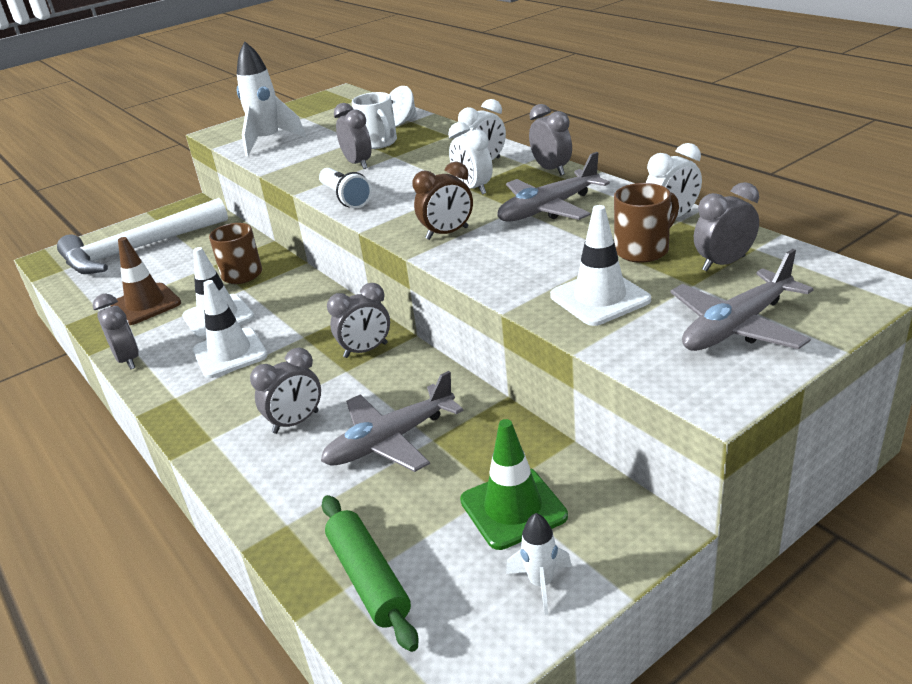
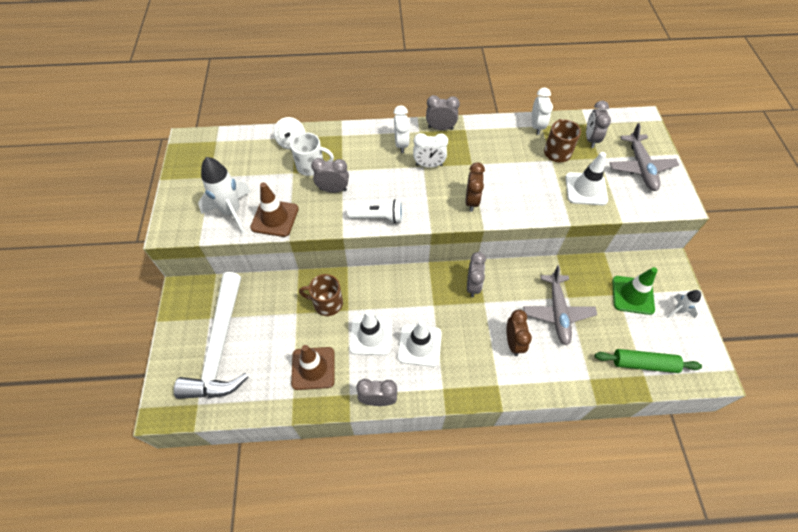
camera: 60 degrees left, 25 degrees up
(282, 159) = (275, 218): none -> brown traffic cone
(296, 422) = (513, 342): grey clock -> brown clock
(549, 209) = (484, 154): grey plane -> none

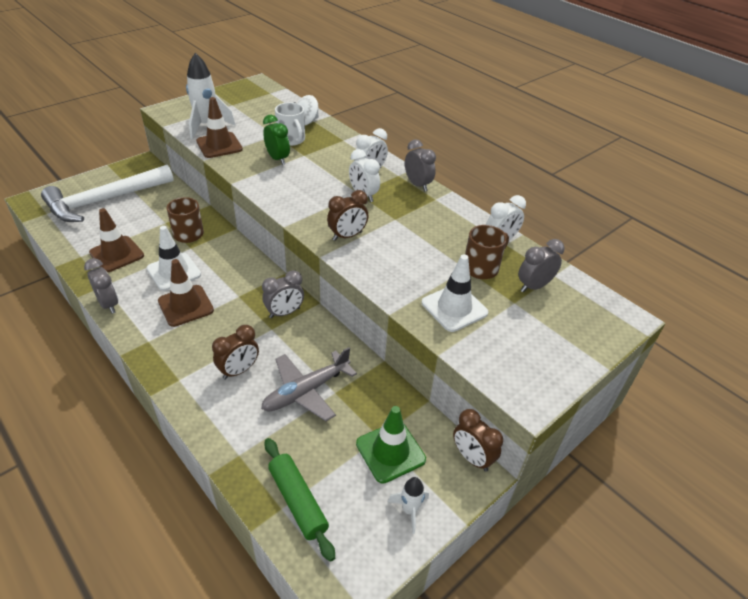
camera: 50 degrees right, 15 degrees down
(333, 190) = (277, 159): grey clock -> green clock
(378, 217) = (271, 192): white flashlight -> none
(419, 345) = (185, 306): white traffic cone -> brown traffic cone
(640, 167) = (542, 342): grey plane -> none
(658, 258) = (472, 458): none -> brown clock

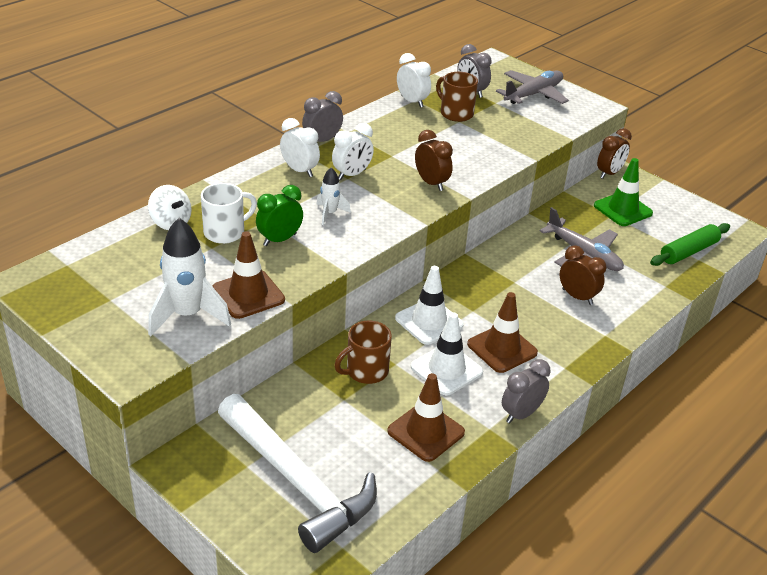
camera: 95 degrees left, 5 degrees down
(284, 313) = (488, 275): grey clock -> none
(409, 510) = (667, 201): white rocket -> white rocket (330, 213)
(454, 308) = (515, 129): white traffic cone -> white traffic cone (429, 321)
(543, 339) = (533, 94): none -> grey plane

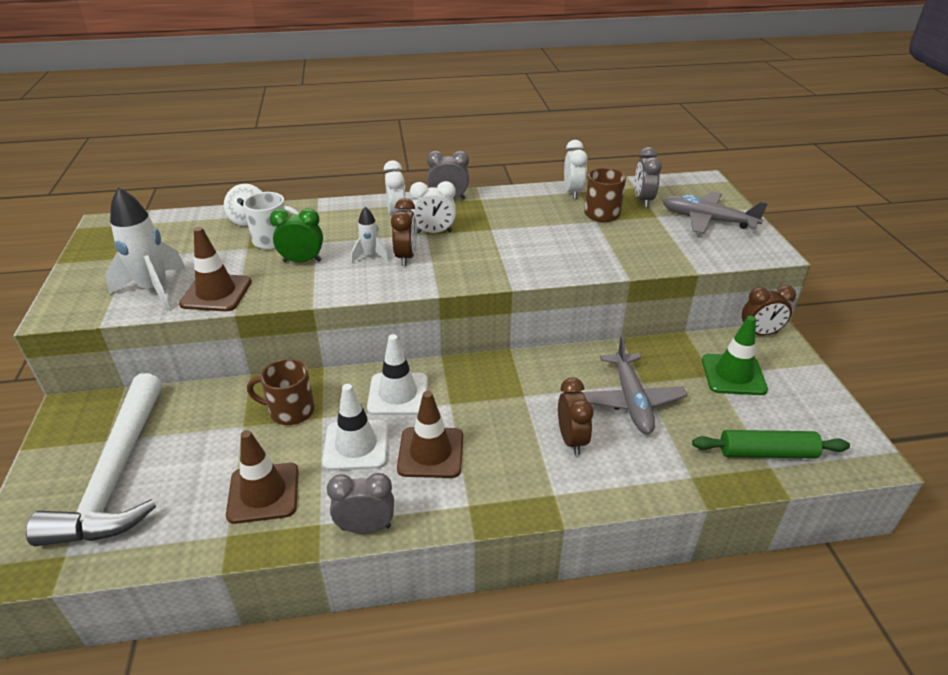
camera: 40 degrees right, 0 degrees up
(431, 183) = (493, 263): brown clock -> brown clock (406, 257)
(533, 94) = (707, 220): grey plane -> grey plane turned 150 degrees counterclockwise

